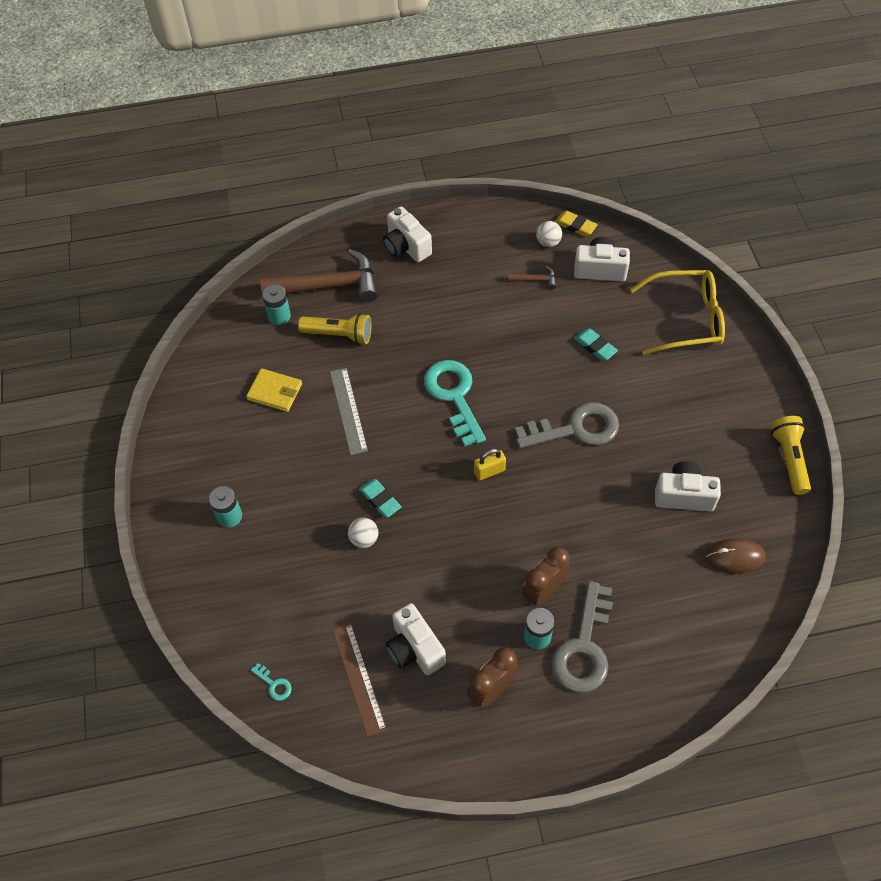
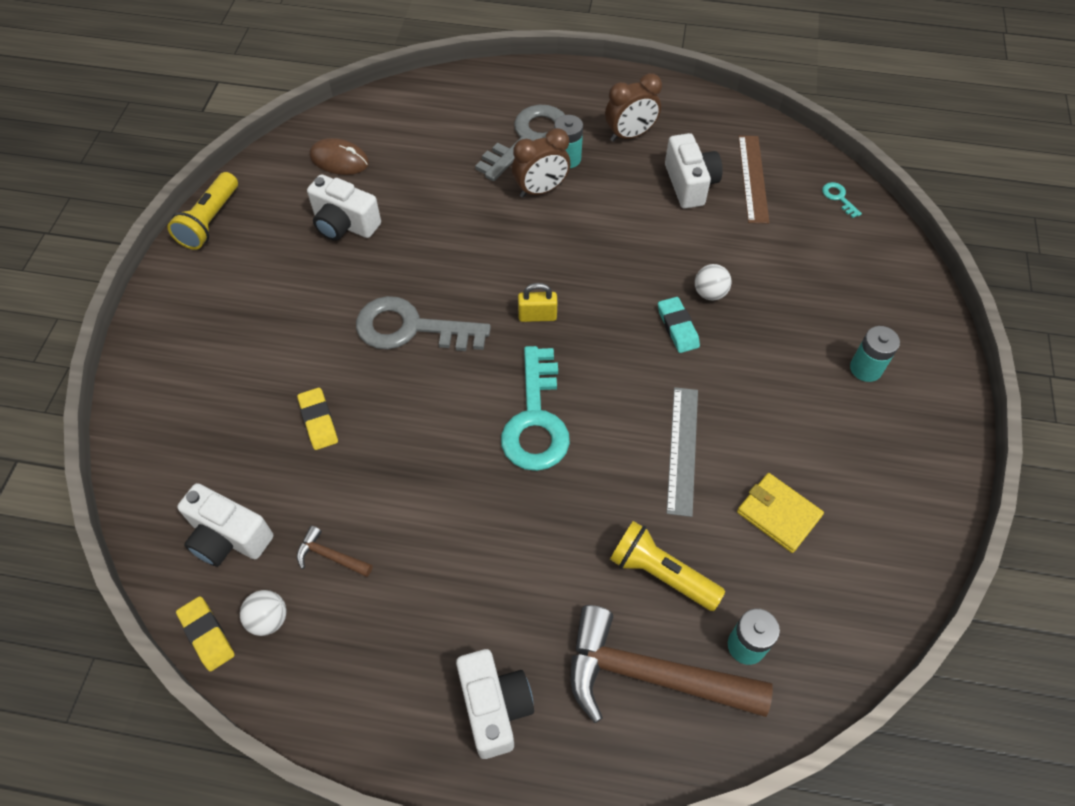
camera: 160 degrees left, 0 degrees up
(595, 346) = (318, 421): turquoise eraser -> yellow eraser
(686, 319) = (178, 415): yellow glasses -> none

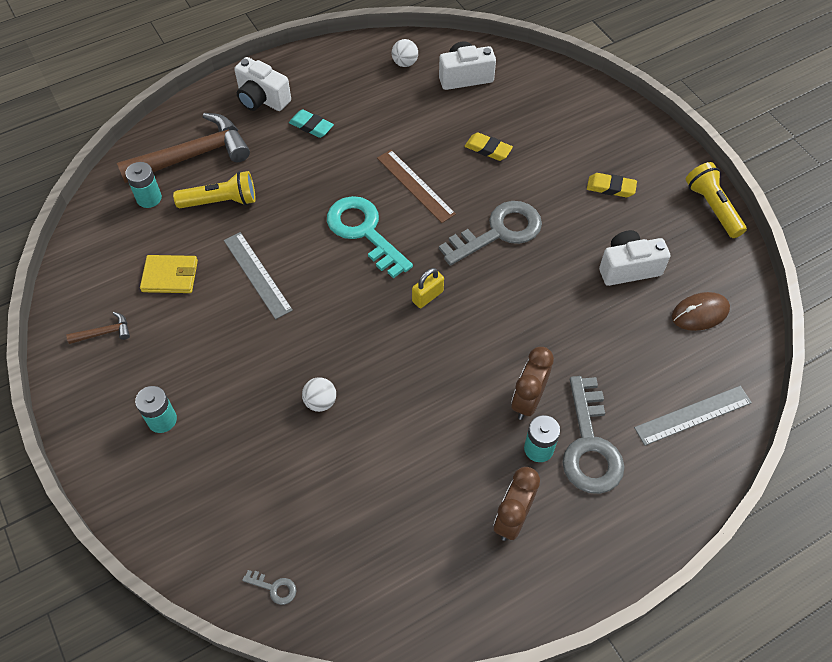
camera: 140 degrees right, 0 degrees up
(207, 635) = (425, 42): yellow eraser -> yellow eraser (611, 188)
(330, 556) = (405, 101): brown hammer -> brown hammer (104, 332)
(435, 111) = (693, 415): none -> grey ruler
(677, 327) = (323, 356): turquoise eraser -> turquoise eraser (311, 126)
(690, 184) = (416, 500): white camera -> none
(753, 178) = (366, 551): brown ruler -> brown ruler (415, 186)
(838, 198) = (274, 588): turquoise key -> grey key

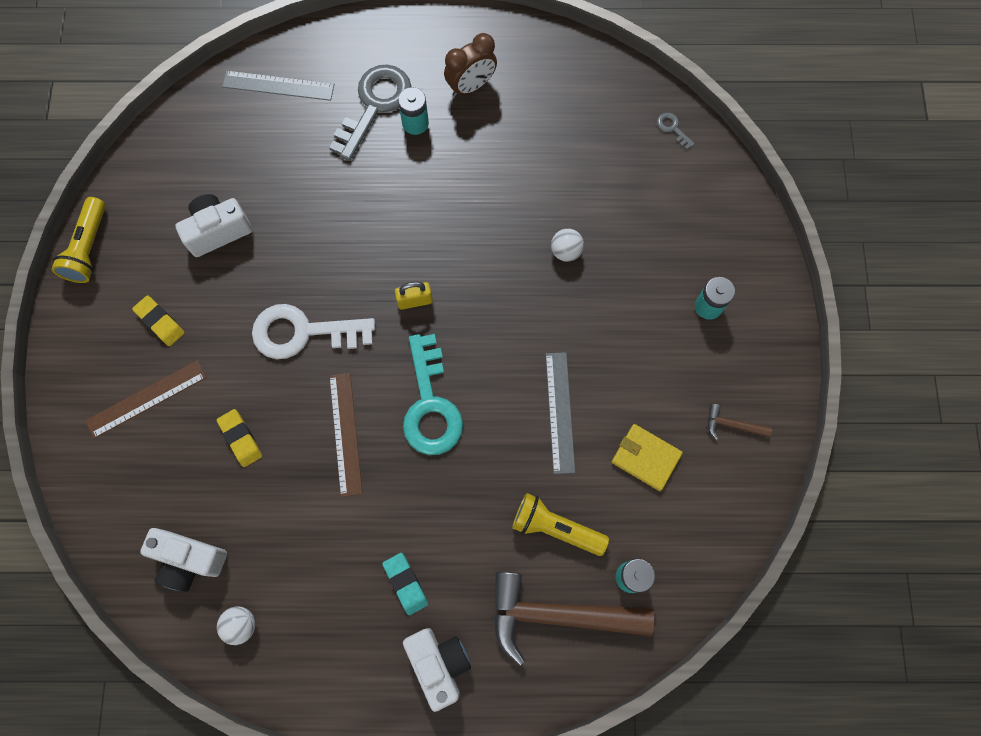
camera: 150 degrees left, 15 degrees up
(499, 232) = (303, 332): grey key -> white key
(527, 400) = (396, 163): brown clock -> none
(574, 141) = (146, 398): none -> brown ruler
(628, 268) = (218, 231): white camera -> white camera turned 135 degrees clockwise
(700, 313) = (196, 158): brown mouse -> none

